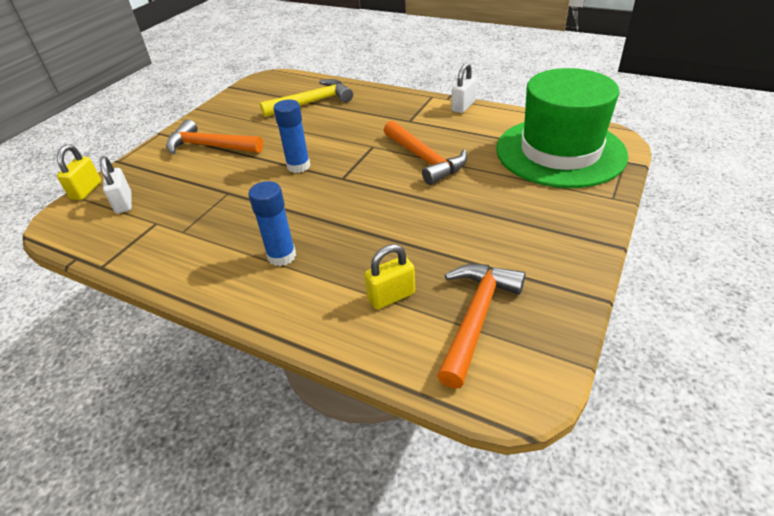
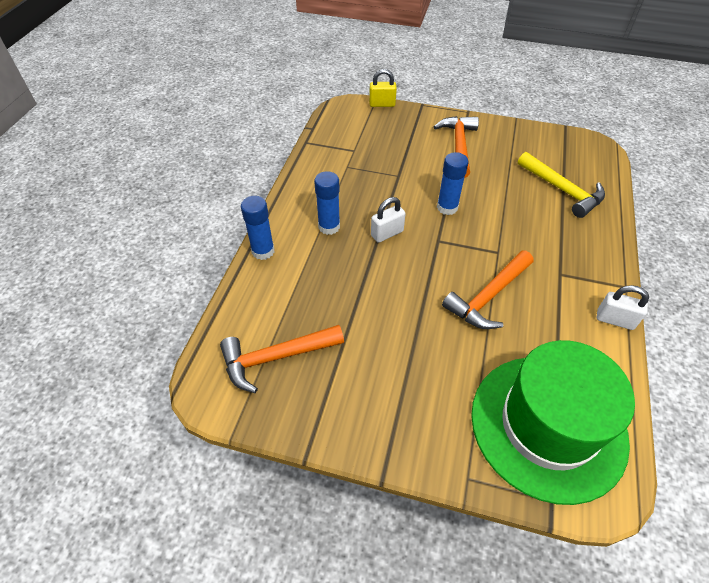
camera: 75 degrees right, 10 degrees up
(124, 203) = (372, 127): white padlock -> white padlock (387, 233)
(295, 324) = (263, 251): none -> blue glue stick
(391, 296) = (294, 300): yellow padlock -> none
(476, 318) = (276, 357): orange hammer -> orange hammer turned 150 degrees clockwise

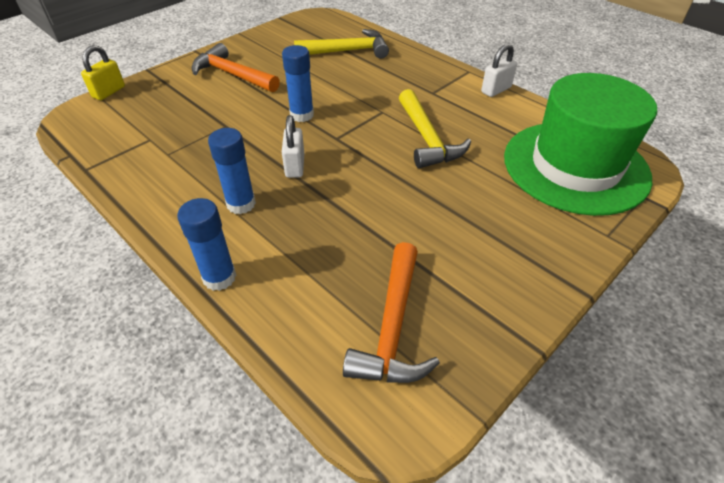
camera: 60 degrees left, 5 degrees down
(488, 296) = (427, 138): orange hammer -> yellow hammer

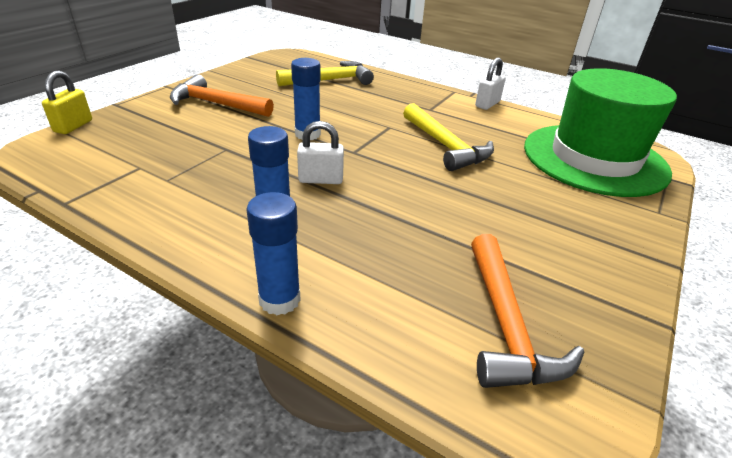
camera: 15 degrees left, 10 degrees down
(295, 166) = (321, 179): white padlock -> white padlock turned 75 degrees counterclockwise

